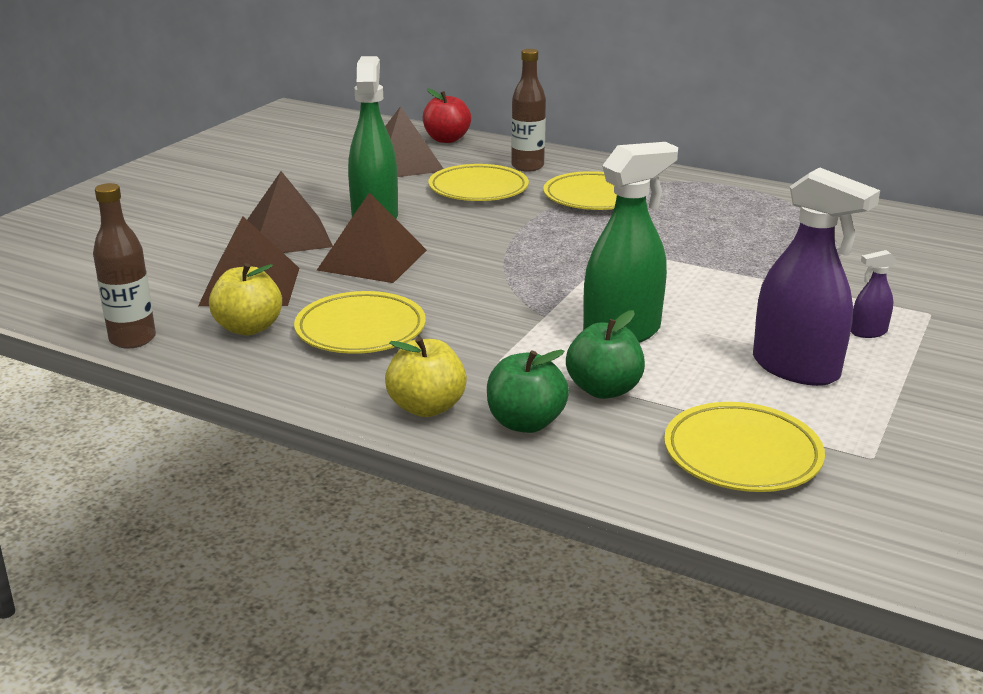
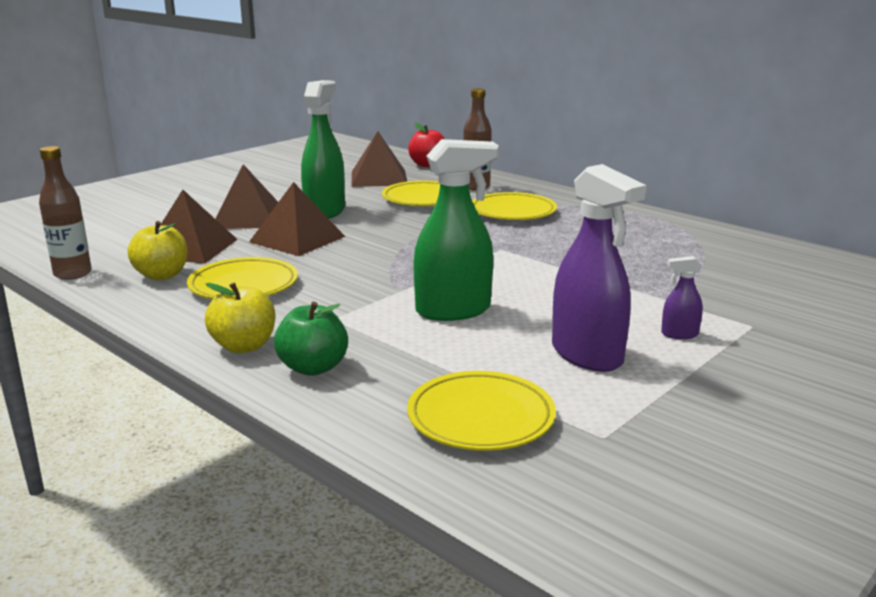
camera: 15 degrees right, 5 degrees down
(604, 390) = (401, 351): green apple -> none

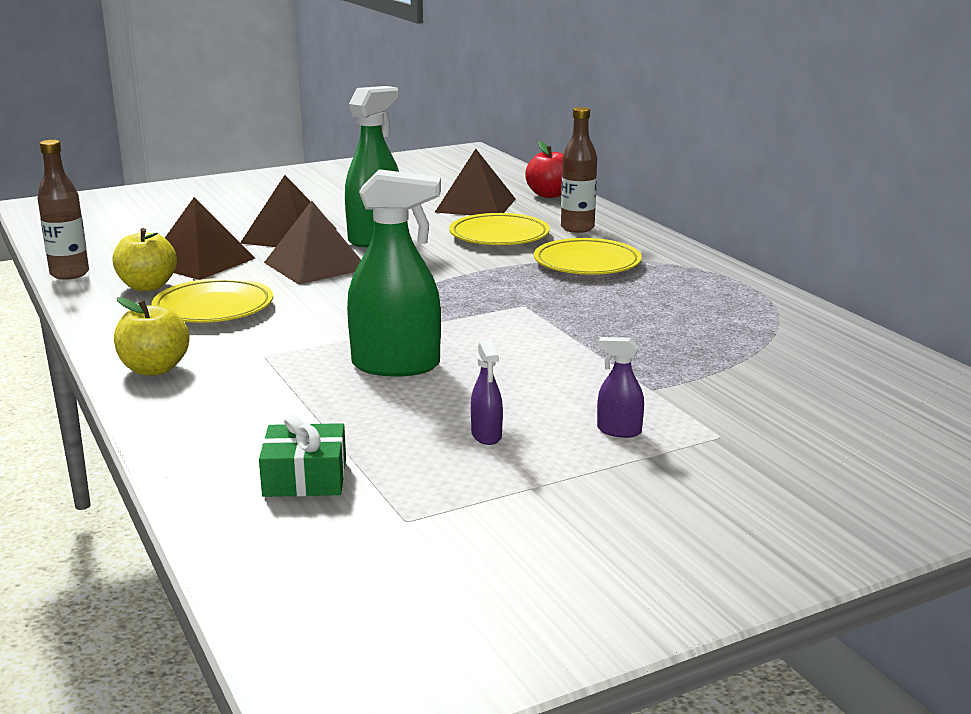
camera: 20 degrees right, 0 degrees up
(313, 368) = (197, 400): green apple -> none
(481, 418) = (305, 477): yellow plate -> green gift
(587, 355) = (486, 435): purple spray bottle -> purple spray bottle, size x0.45

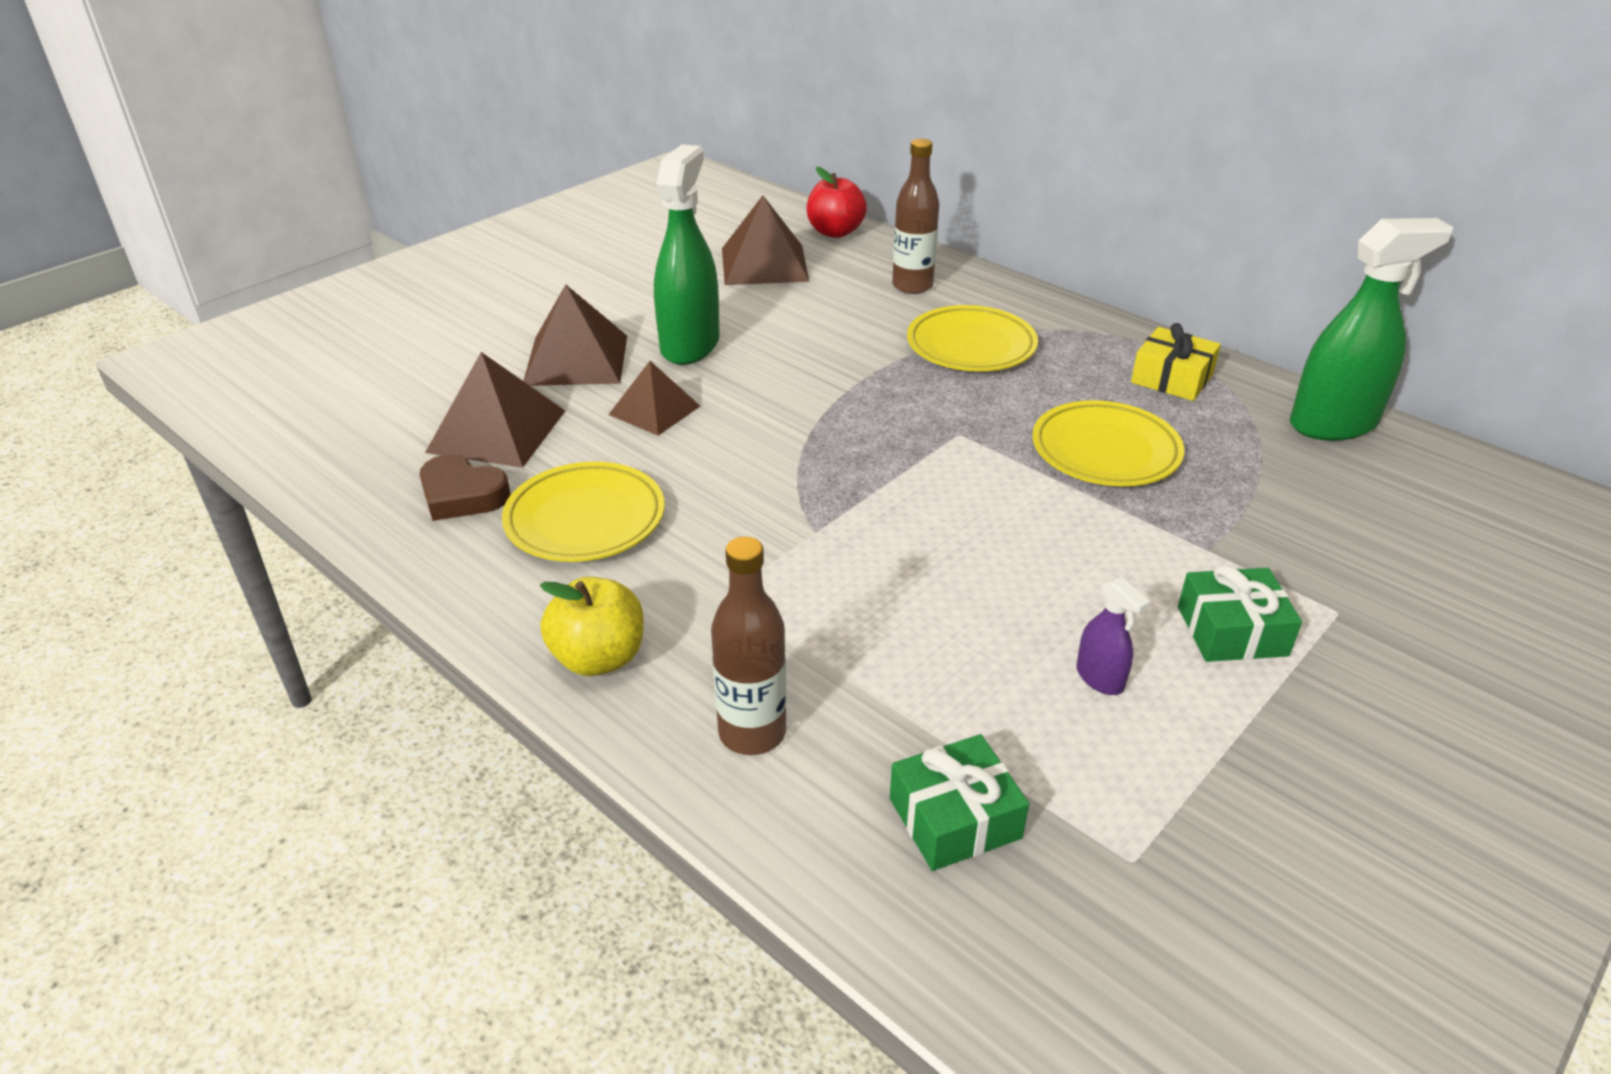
camera: 20 degrees left, 15 degrees up
(69, 274) = (330, 492): brown bottle -> brown bottle (752, 733)
(147, 287) = (462, 495): yellow apple -> brown heart
(315, 265) = (654, 410): brown pyramid -> brown pyramid, size x0.65
(396, 365) = (898, 577): green spray bottle -> green spray bottle (1333, 424)
(499, 236) = (834, 315): yellow plate -> yellow plate (1105, 451)
(619, 431) = (1232, 631): purple spray bottle -> green gift
(733, 300) = (1171, 378): none -> yellow gift

